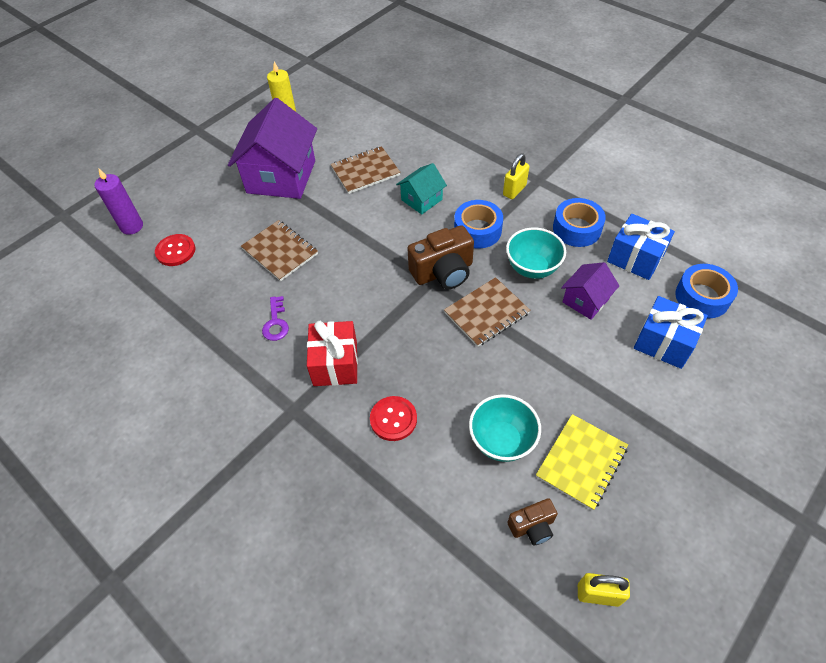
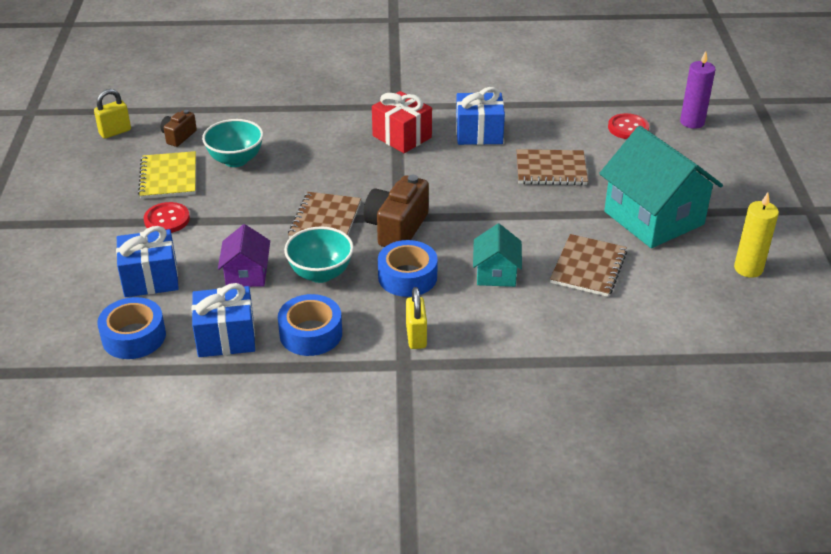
camera: 135 degrees right, 15 degrees down
(276, 323) = (479, 133): purple key -> blue gift
(281, 177) = (653, 218): purple house -> turquoise house
(393, 419) = (323, 134): red button -> red button (167, 219)

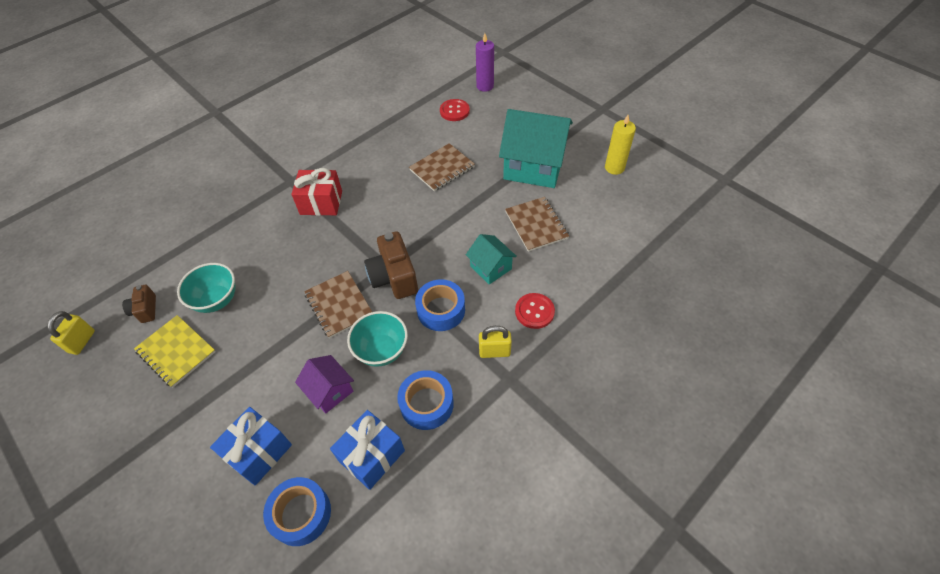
camera: 40 degrees left, 15 degrees up
(167, 219) = (215, 390): red button -> red button (534, 311)
(416, 336) = (494, 352): yellow padlock -> yellow padlock turned 45 degrees counterclockwise
(479, 133) = (369, 169): blue gift -> none

